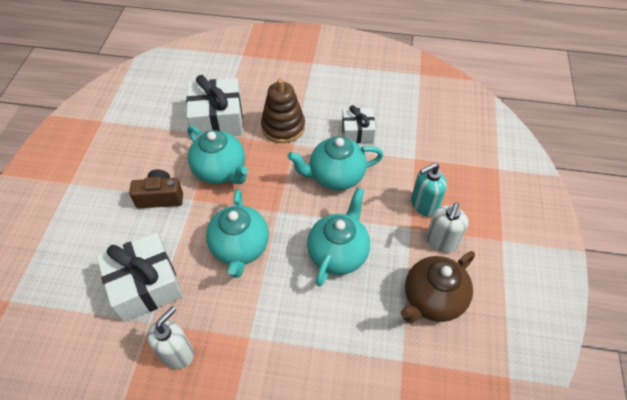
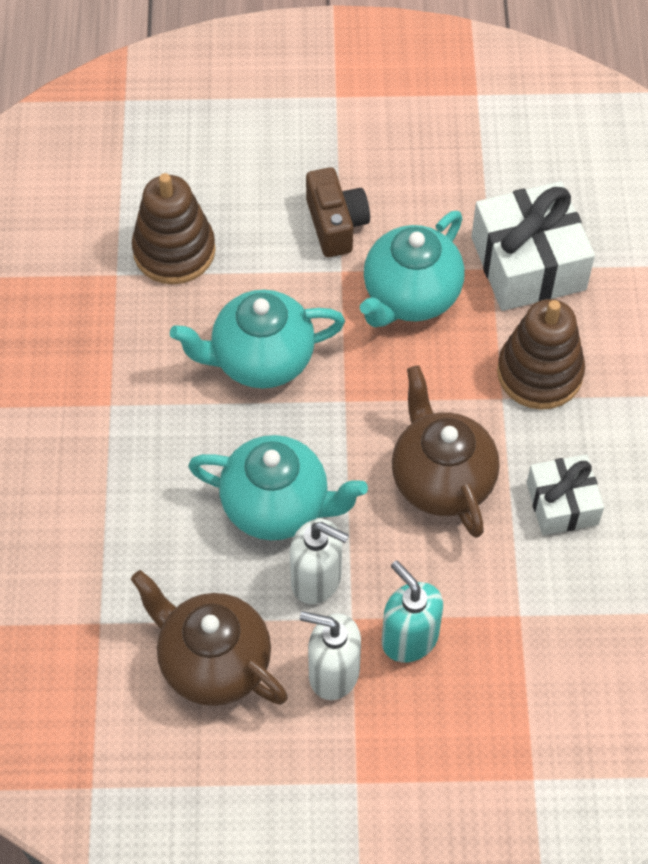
camera: 80 degrees right, 5 degrees up
(145, 285) = (174, 251): white gift -> brown stacking toy
(177, 353) = (75, 319): white soap dispenser -> white soap dispenser (317, 579)
(335, 176) = (441, 479): turquoise teapot -> brown teapot

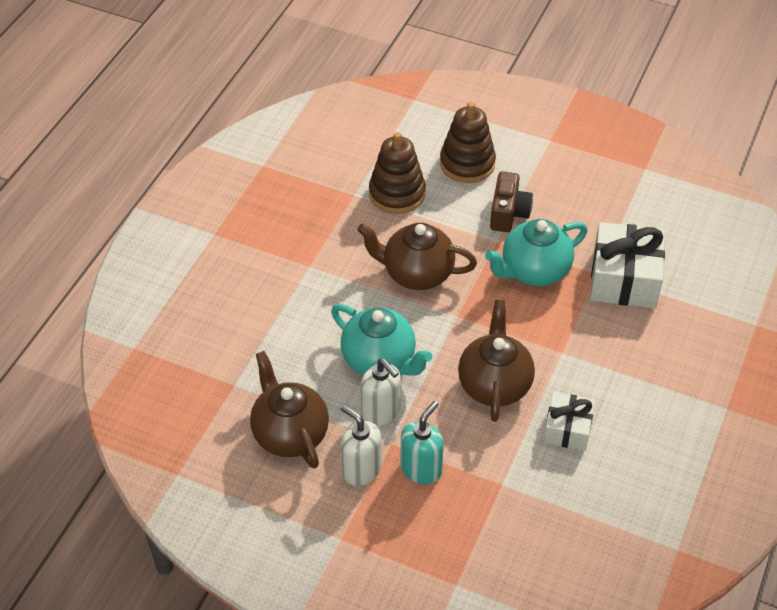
camera: 25 degrees right, 10 degrees down
(261, 359) = (417, 274): turquoise teapot -> brown teapot
(409, 638) = (421, 469): turquoise soap dispenser -> turquoise soap dispenser turned 45 degrees clockwise
(539, 373) = (595, 346): brown stacking toy -> brown stacking toy (467, 163)

